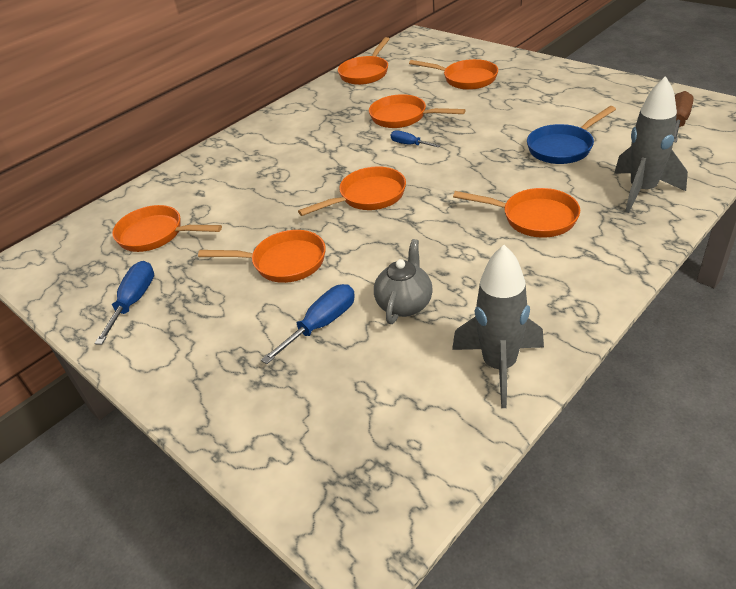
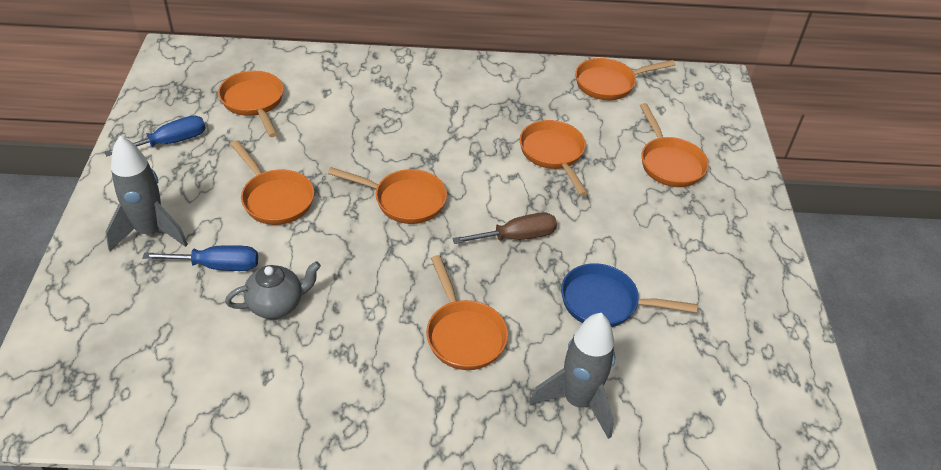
camera: 40 degrees right, 5 degrees up
(409, 144) = (510, 184): blue screwdriver -> none
(499, 366) = (242, 405): grey rocket -> grey rocket (150, 232)
(678, 122) = (744, 380): brown screwdriver -> brown screwdriver (517, 237)

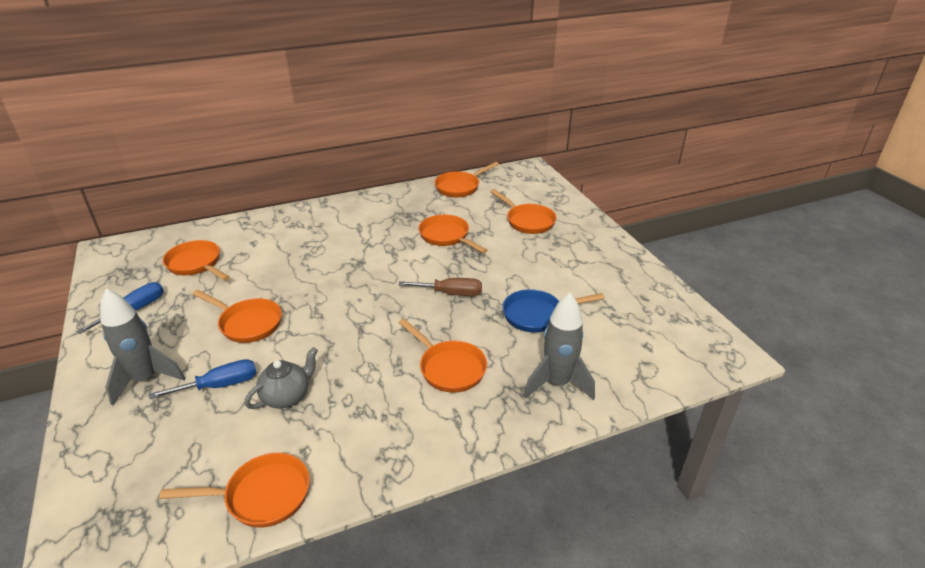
camera: 20 degrees left, 10 degrees down
(404, 200) = (354, 295): orange pan -> orange pan (261, 495)
(517, 237) = (451, 293): brown screwdriver -> brown screwdriver turned 45 degrees clockwise

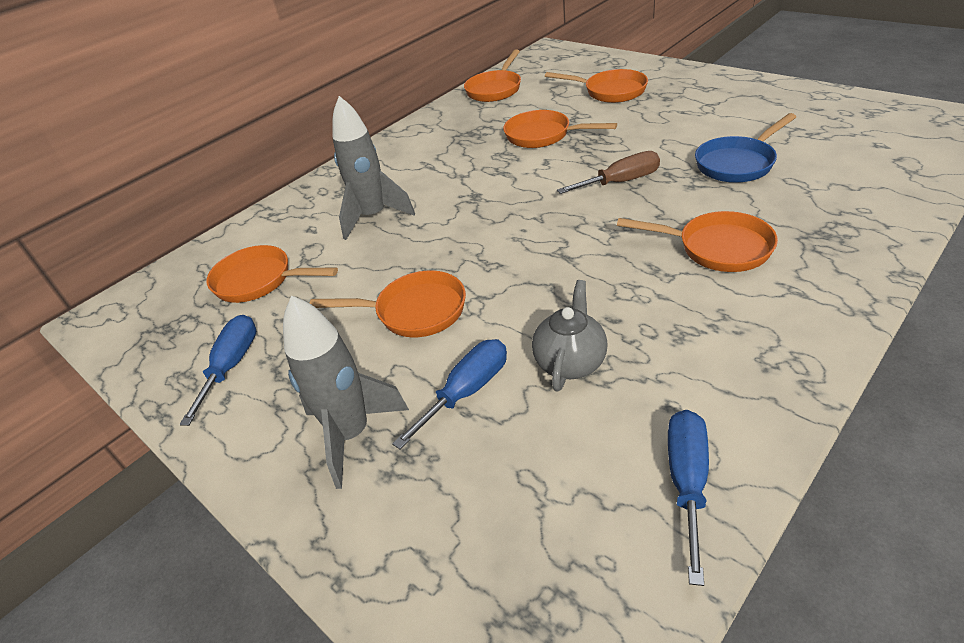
camera: 20 degrees left, 5 degrees up
(261, 495) = (687, 482): orange pan -> blue screwdriver
(557, 383) = (845, 211): grey rocket -> grey rocket (374, 217)

